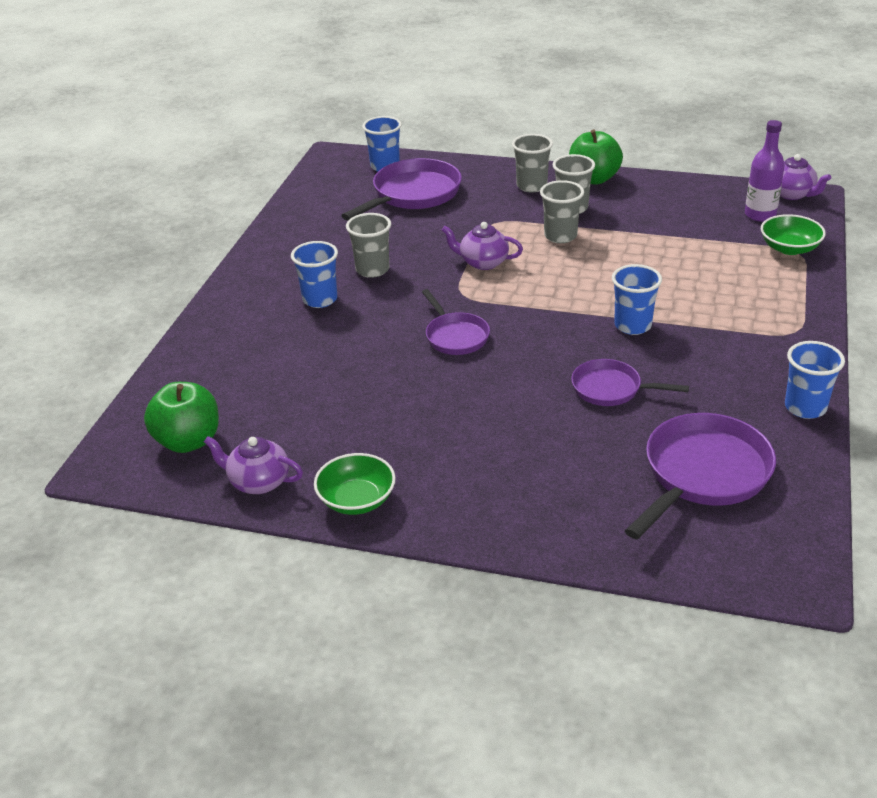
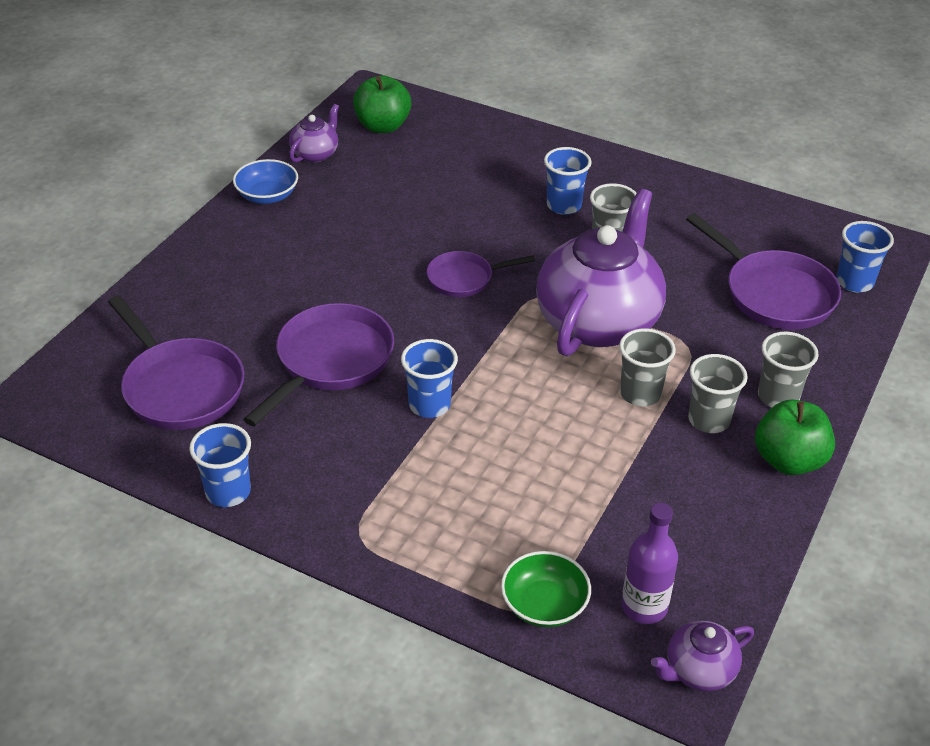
camera: 100 degrees right, 5 degrees up
(357, 500) = (267, 196): green bowl -> blue bowl
(483, 262) = (598, 321): purple teapot -> purple teapot, size x2.24
(611, 389) = (330, 361): purple pan -> purple pan, size x1.67

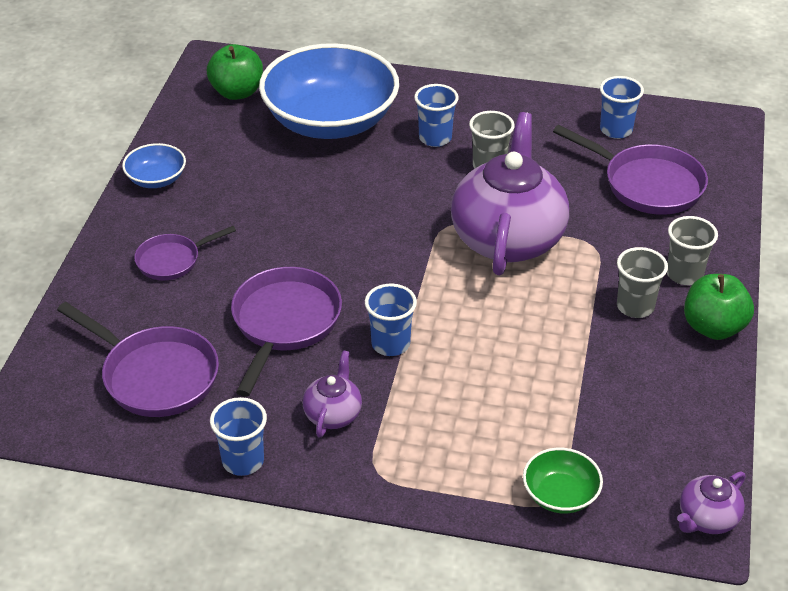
camera: 15 degrees left, 0 degrees up
(315, 154) = (184, 130): purple teapot -> purple teapot (333, 414)
(463, 170) = (330, 121): none -> blue bowl
(464, 279) = (374, 223): purple pan -> purple pan (172, 260)
(640, 394) = (569, 296): grey cup -> none
(644, 607) = (643, 477): purple bottle -> none
(854, 282) = (710, 161): blue cup -> blue cup (616, 130)

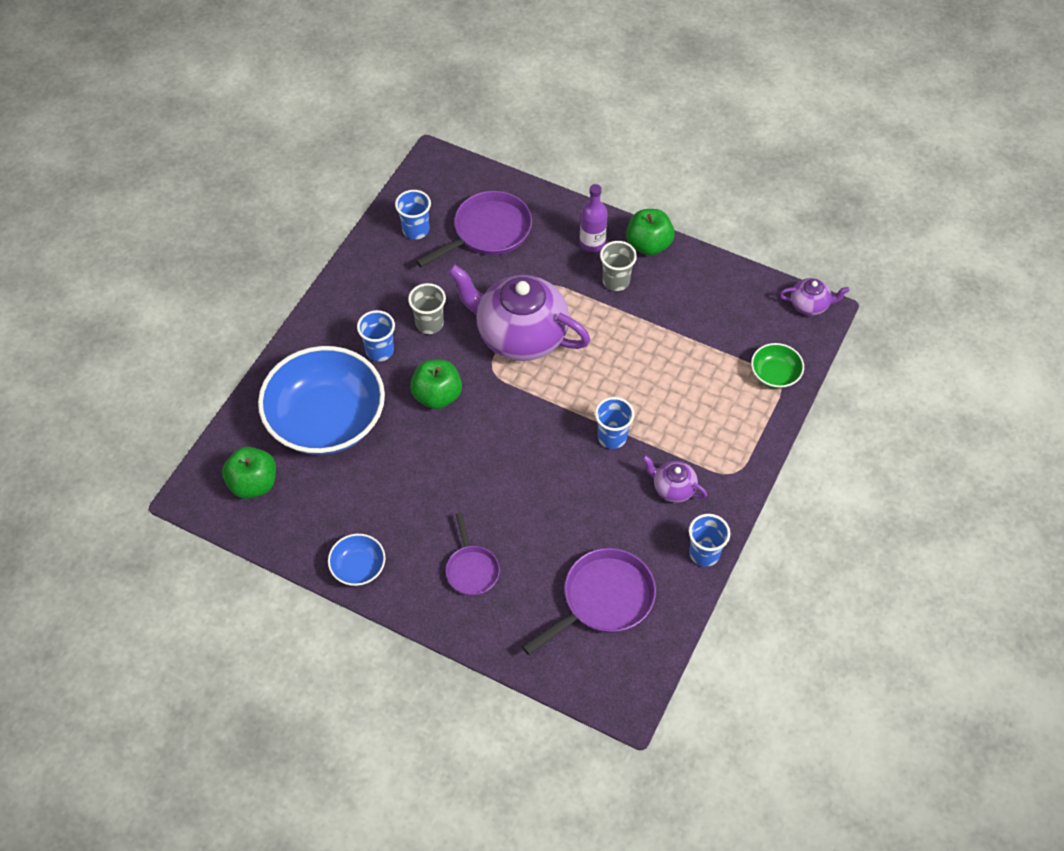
camera: 75 degrees left, 15 degrees up
(284, 323) = (570, 501): purple pan -> none
(393, 191) = (437, 396): none -> green apple
(684, 274) = (592, 243): grey cup -> purple bottle
(707, 519) = (810, 305): purple teapot -> purple teapot turned 60 degrees counterclockwise

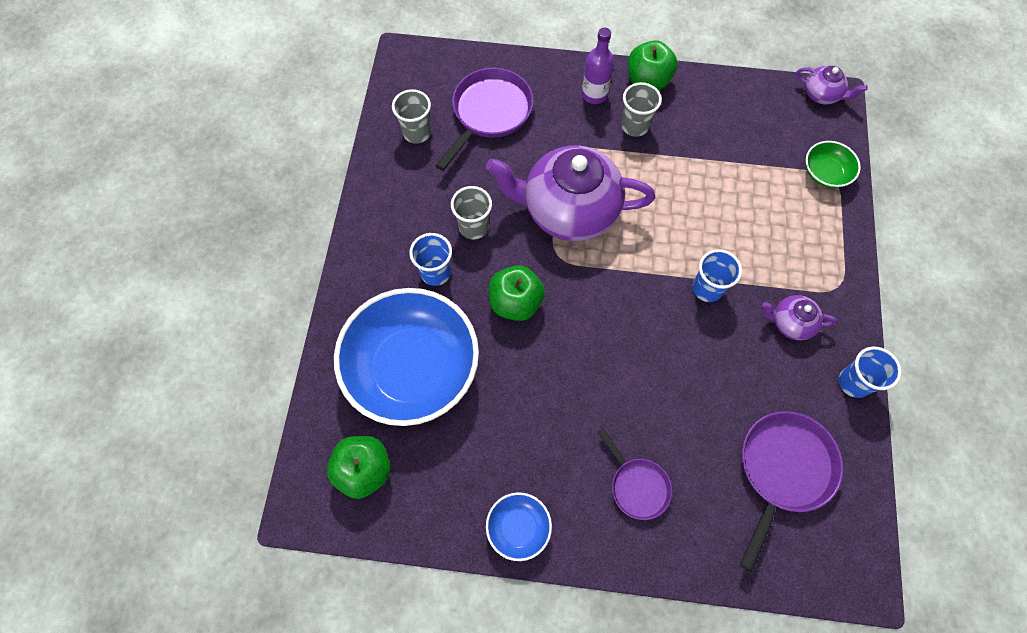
camera: 20 degrees left, 10 degrees up
(415, 230) = (417, 133): blue cup -> grey cup
(810, 305) = (821, 94): purple teapot -> purple teapot turned 45 degrees clockwise

